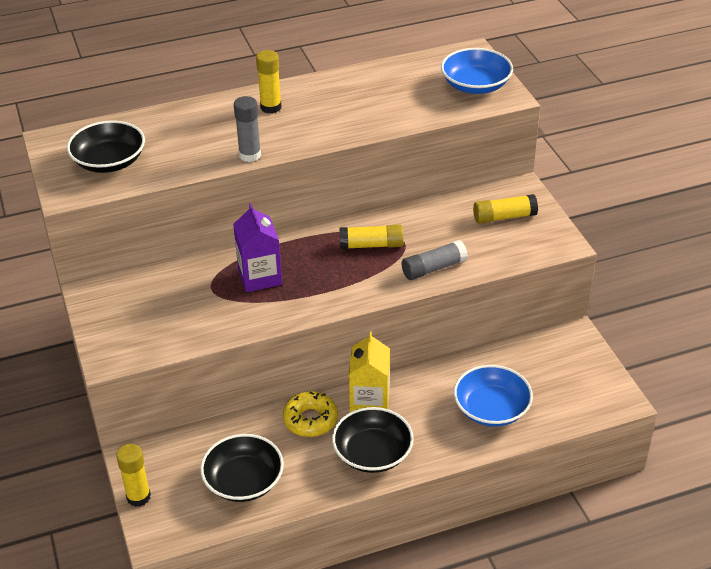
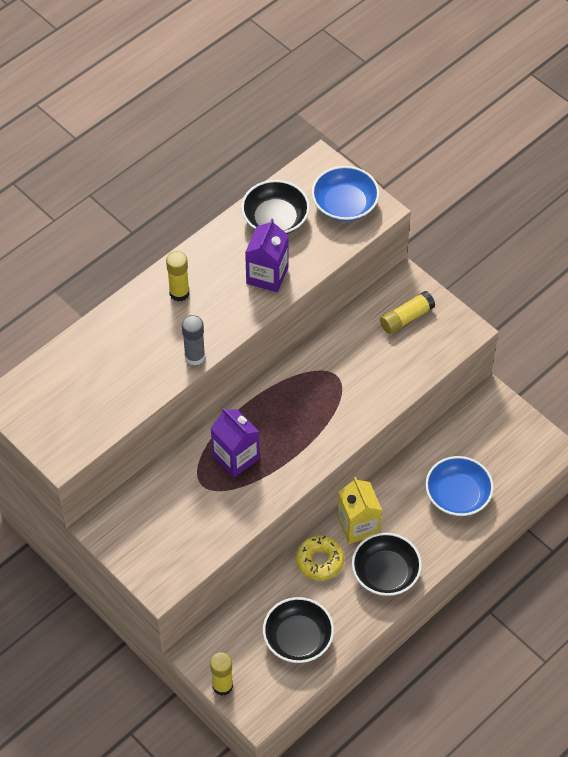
camera: 25 degrees left, 15 degrees up
(109, 161) = (75, 407): black bowl -> black bowl (275, 219)
(364, 115) = (267, 275): none -> purple carton
(371, 245) = (311, 389): yellow glue stick -> none
(433, 268) = (375, 395): grey glue stick -> none

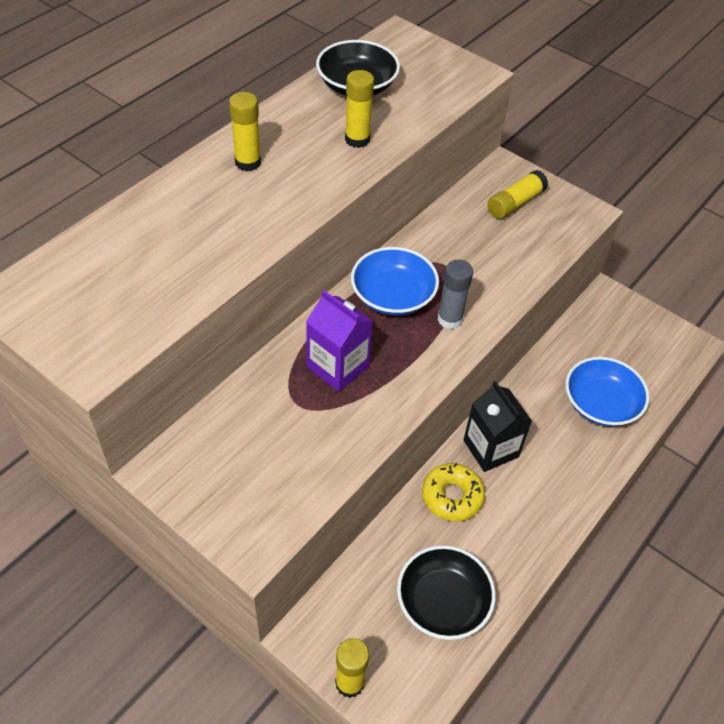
camera: 10 degrees left, 5 degrees down
(195, 356) = (276, 230): grey glue stick -> grey glue stick (450, 319)
(267, 275) = (357, 139): purple carton -> yellow glue stick
(344, 204) = (436, 69): blue bowl -> blue bowl (393, 296)
(358, 525) = (491, 448): yellow carton -> black carton
(385, 573) = (537, 504): black bowl -> none

